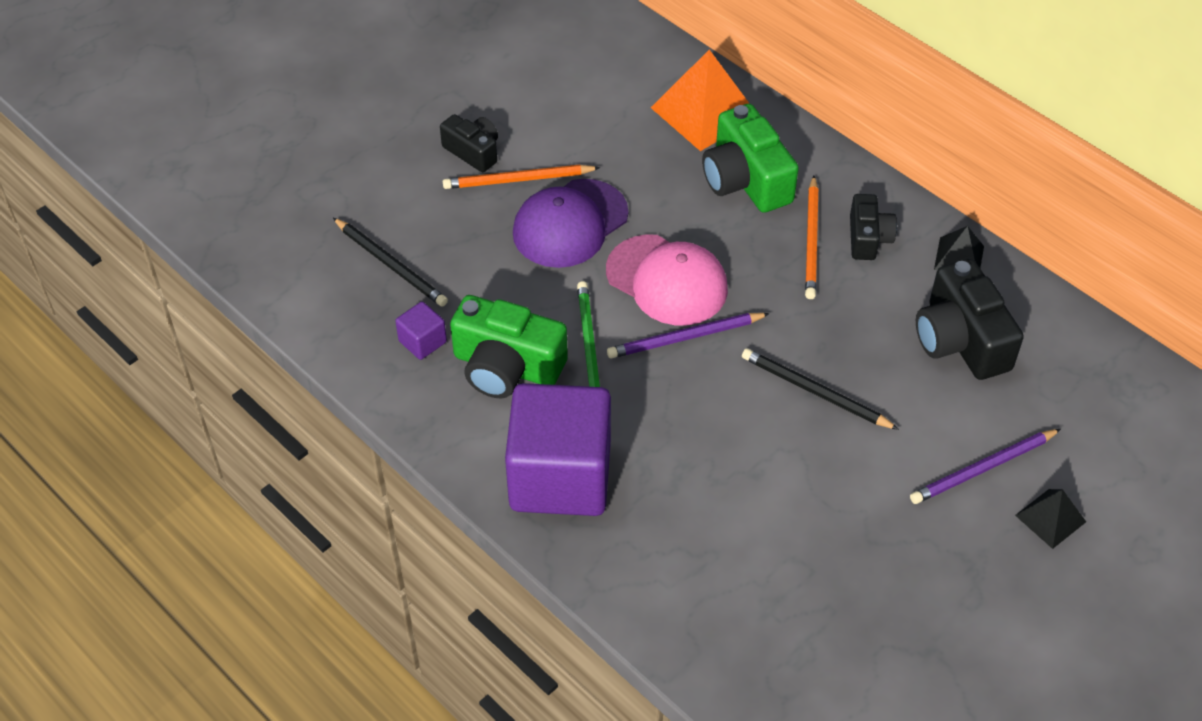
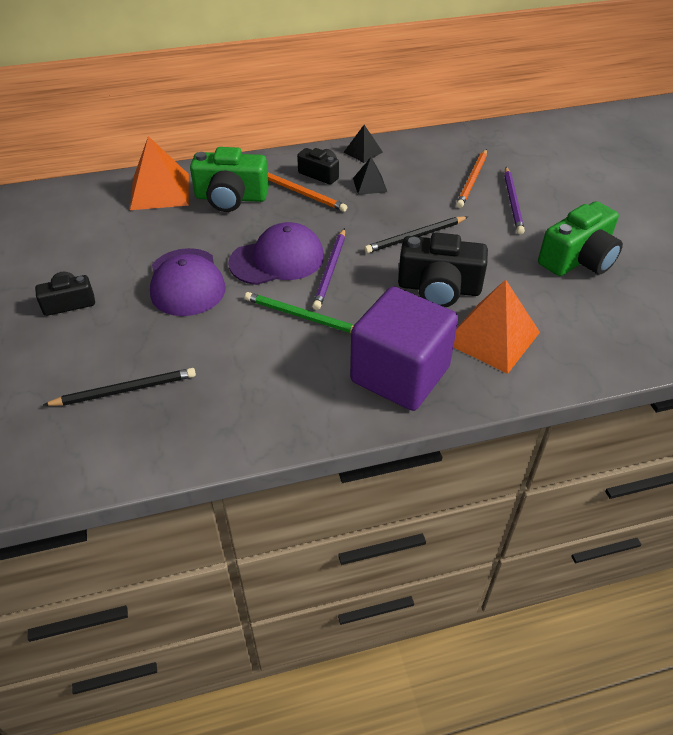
camera: 60 degrees left, 5 degrees down
(422, 341) = (217, 401): purple cube -> none
(506, 367) = (281, 364): green camera -> green camera (578, 259)
(518, 180) = (121, 291): orange pencil -> orange pencil (472, 180)
(667, 280) = (277, 259): pink cap -> purple cap
(682, 541) = (492, 337): none -> orange pyramid
(960, 340) = (420, 174): black camera -> black camera (439, 288)
(1050, 518) = (559, 194): black pyramid -> black pyramid (369, 185)

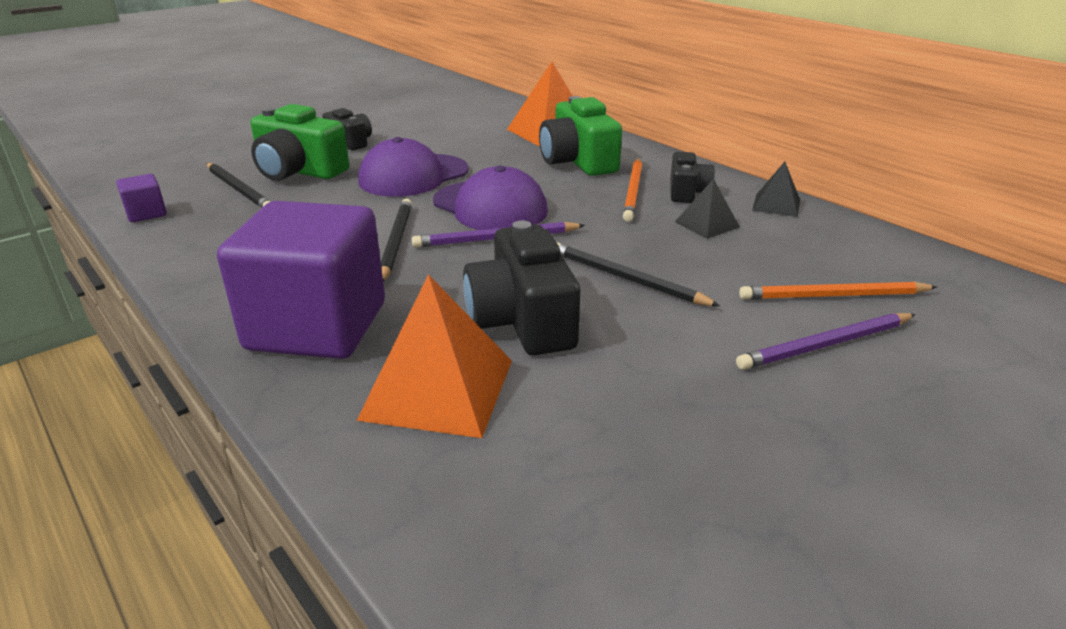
camera: 65 degrees right, 15 degrees down
(131, 458) = (146, 213): none -> purple cube
(302, 316) = (396, 242): green pencil -> black pencil
(578, 259) = (738, 452): green camera -> green camera (298, 171)

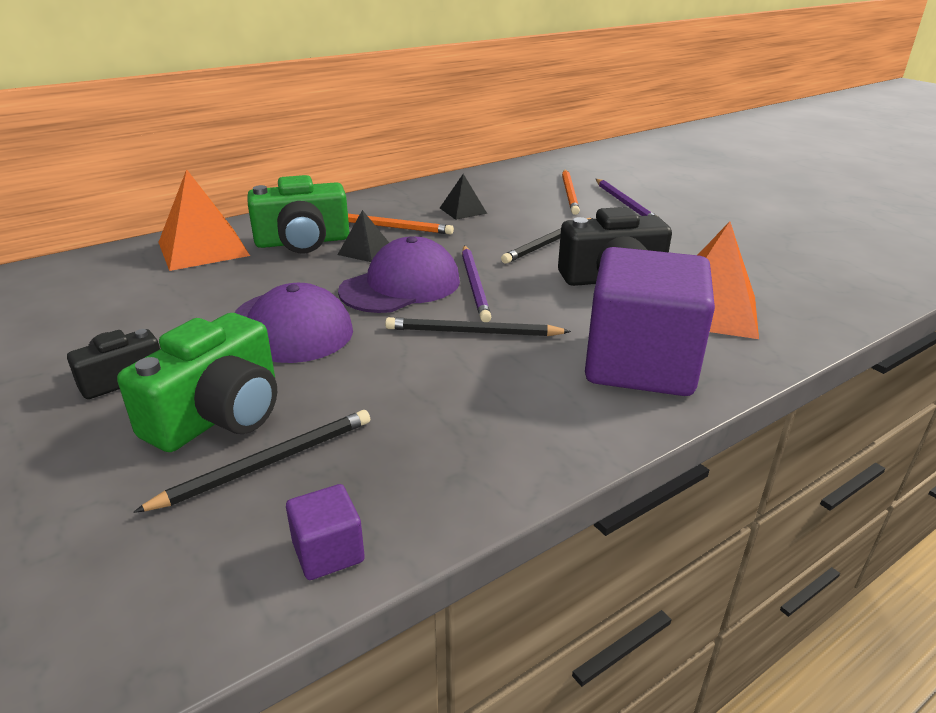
camera: 85 degrees left, 0 degrees up
(687, 192) = (399, 209): black camera -> none
(776, 205) = (435, 188): black pyramid -> black pyramid (365, 251)

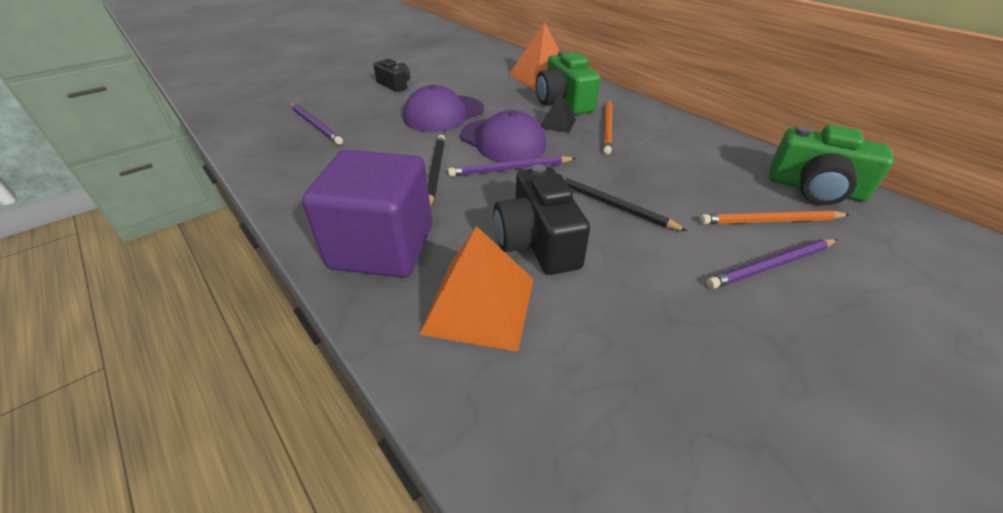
camera: 85 degrees right, 10 degrees up
(219, 414) = (358, 109): green camera -> green camera (815, 189)
(266, 463) = (315, 125): black pencil -> purple pencil
(328, 552) = (248, 146): purple cube -> none
(463, 210) = (666, 157): black pyramid -> none

